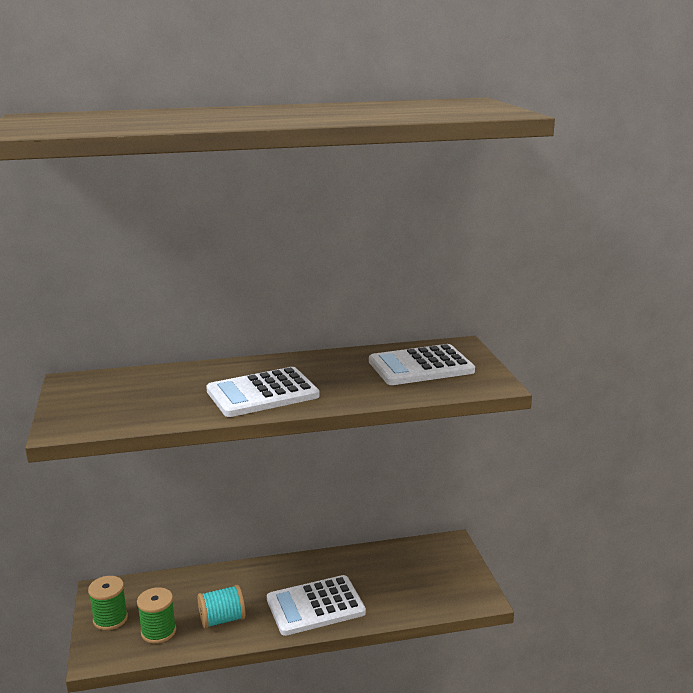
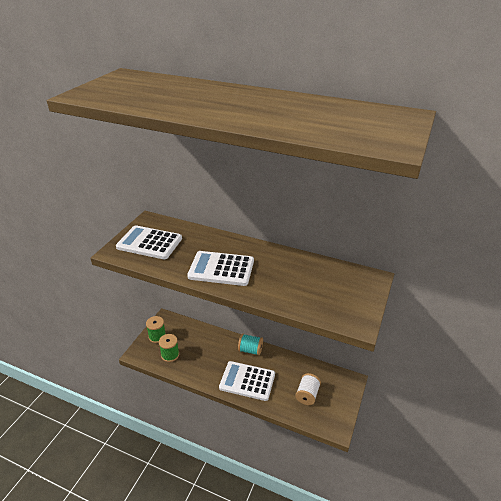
camera: 35 degrees right, 15 degrees up
(222, 619) = (200, 364): turquoise spool -> turquoise spool (250, 350)
(412, 582) = (307, 395): none -> white spool
(421, 367) = (328, 286): white calculator -> white calculator (149, 243)

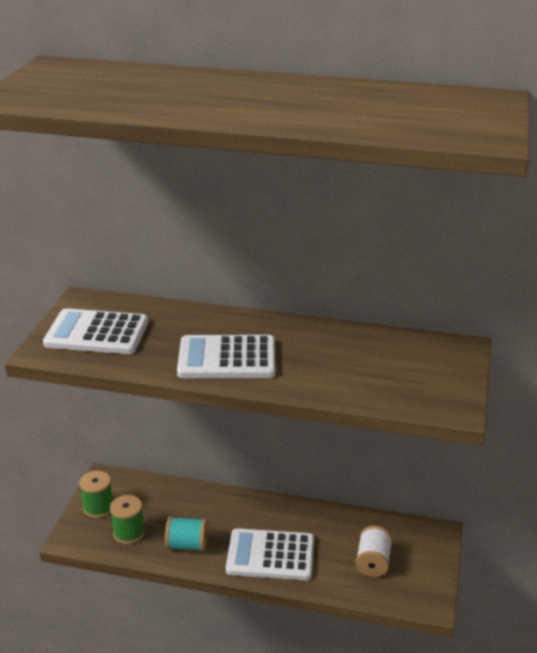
camera: 10 degrees left, 5 degrees down
(250, 350) = (264, 509): turquoise spool -> turquoise spool (187, 545)

